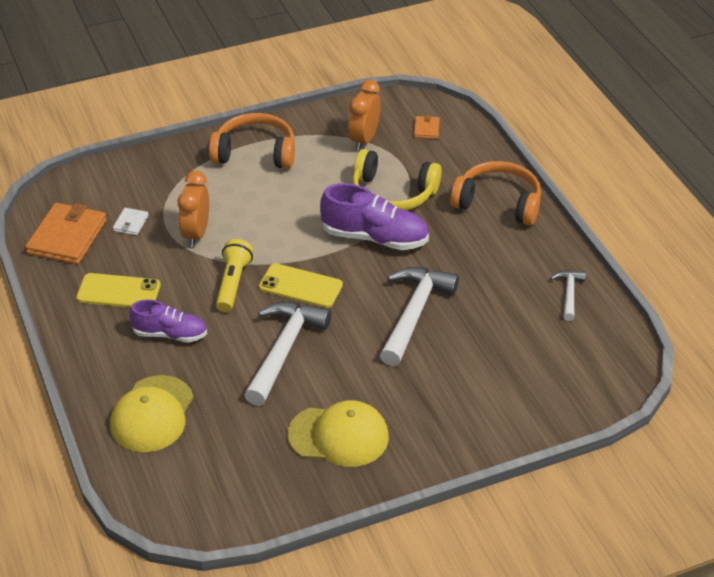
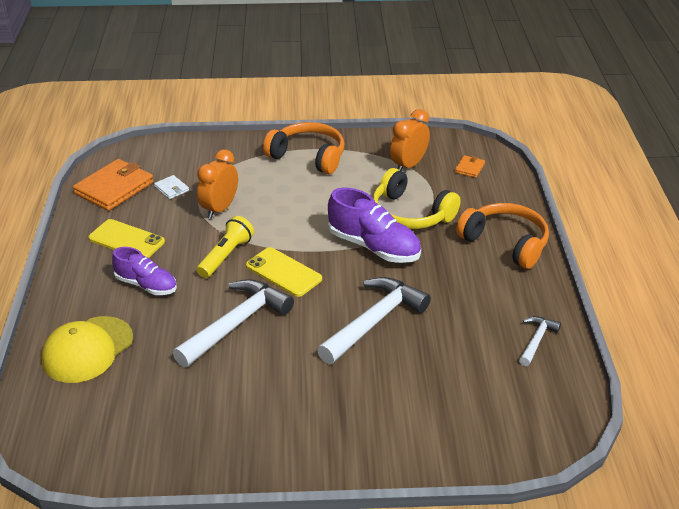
camera: 20 degrees right, 5 degrees down
(131, 223) = (171, 189): white wallet -> white wallet turned 75 degrees counterclockwise
(339, 436) = (240, 416): yellow cap -> none

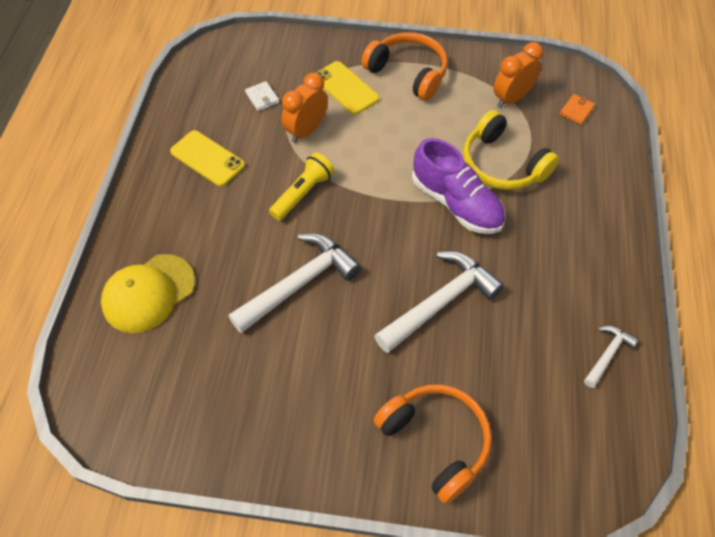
camera: 10 degrees right, 20 degrees up
(114, 188) = (205, 89): orange wallet -> none
(146, 285) = (218, 220): purple shoe -> none
(283, 272) = (357, 223): yellow phone -> yellow phone (345, 88)
(505, 243) = (597, 218): orange headphones -> orange headphones (436, 441)

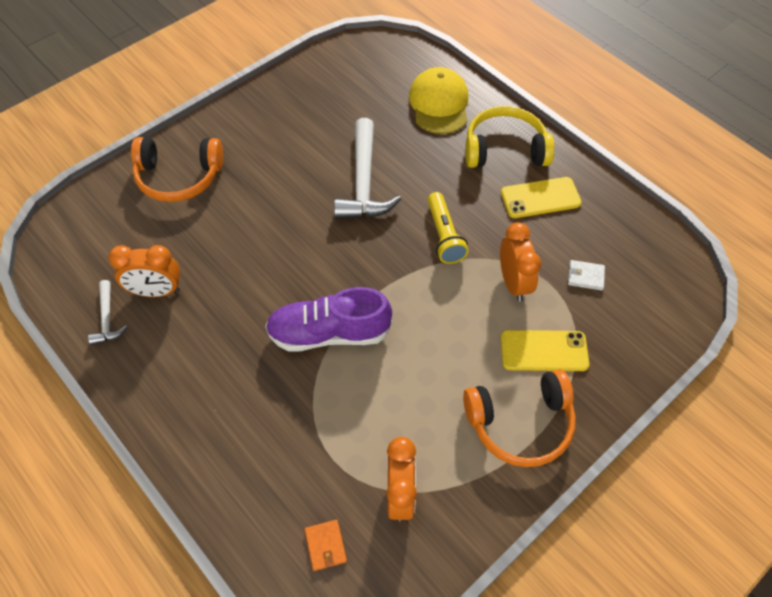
camera: 130 degrees right, 0 degrees up
(440, 302) = (259, 251): white hammer -> none
(502, 164) = (331, 406): yellow headphones -> yellow headphones (505, 149)
(550, 343) = (156, 291): none -> orange clock

